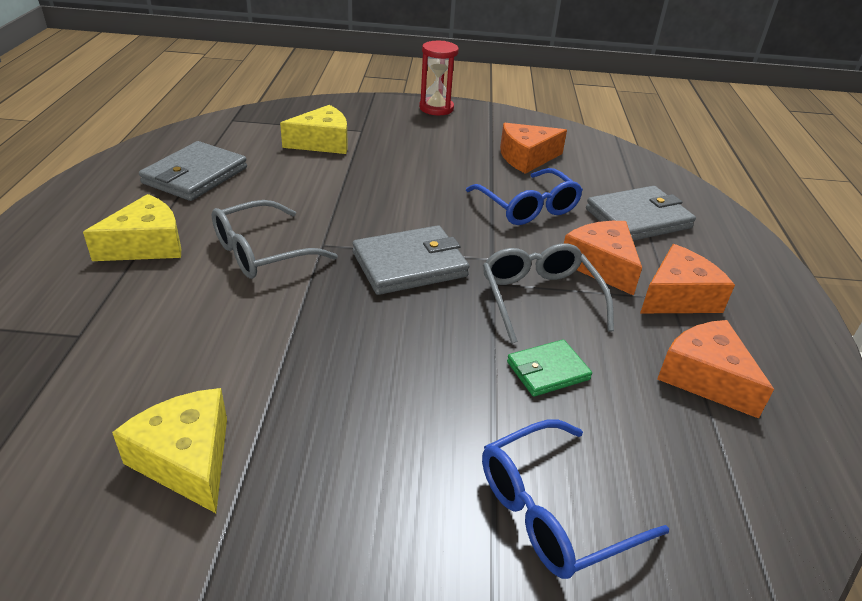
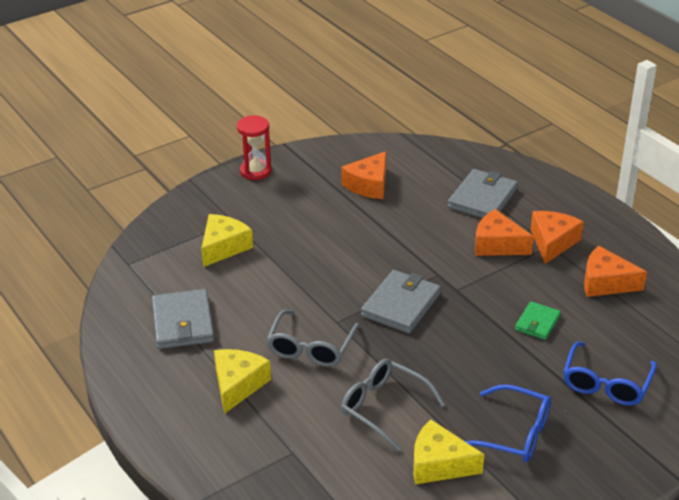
camera: 35 degrees left, 0 degrees up
(528, 207) = (415, 226): blue glasses -> blue glasses (514, 434)
(539, 298) = (490, 284): grey glasses -> grey glasses (384, 407)

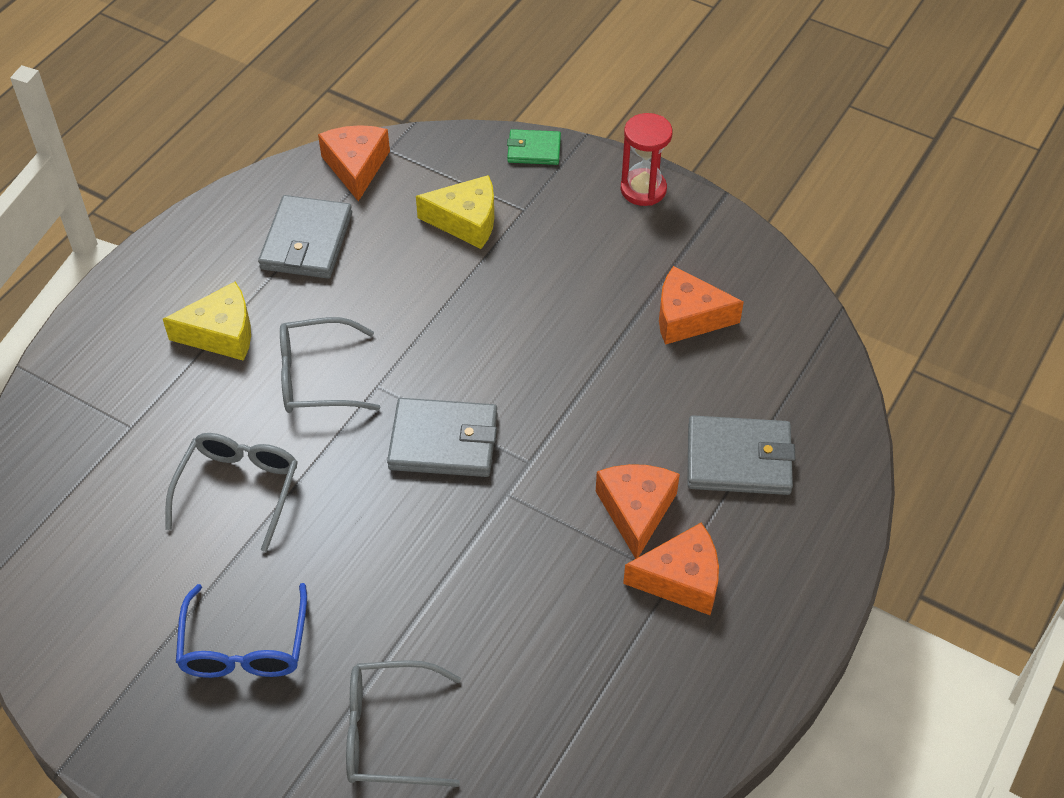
camera: 65 degrees right, 15 degrees up
(183, 323) = (306, 241): grey wallet -> grey wallet turned 45 degrees counterclockwise
(439, 464) = (160, 579): yellow cheese -> none
(537, 323) = (482, 611): green wallet -> green wallet (534, 150)
(605, 282) = (620, 676): orange cheese -> orange cheese (356, 166)
(606, 383) = (389, 733): blue glasses -> grey glasses

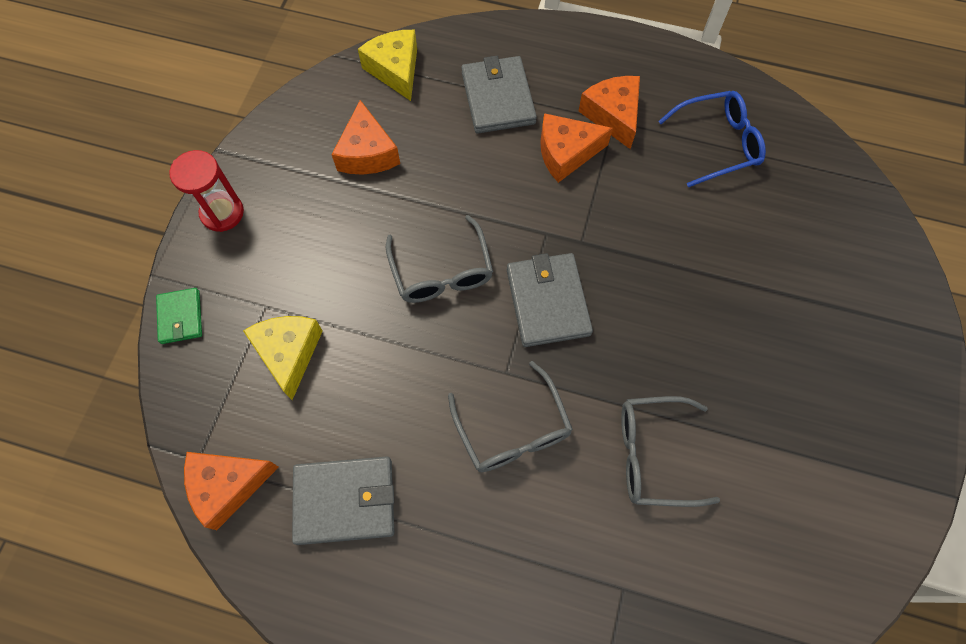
camera: 105 degrees left, 15 degrees up
(221, 333) = (486, 543): yellow cheese -> yellow cheese (395, 70)
(244, 646) = (791, 393): blue glasses -> blue glasses (717, 143)
(389, 733) = (809, 267): grey glasses -> grey glasses (441, 272)

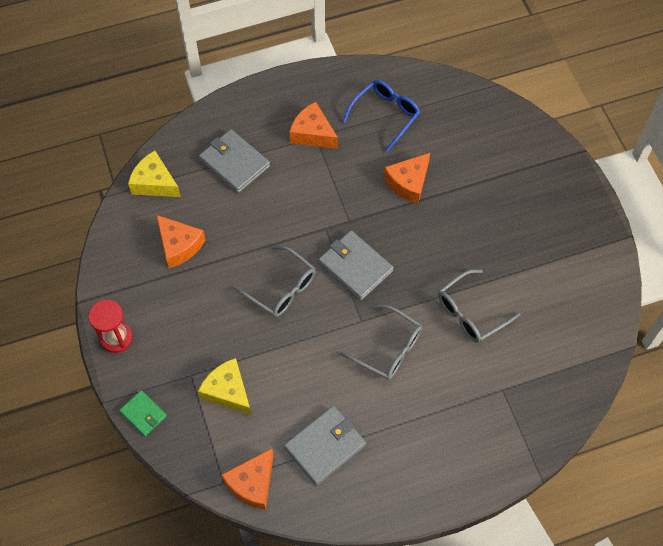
camera: 35 degrees left, 5 degrees down
(566, 153) = (301, 173): orange cheese -> orange cheese (408, 183)

